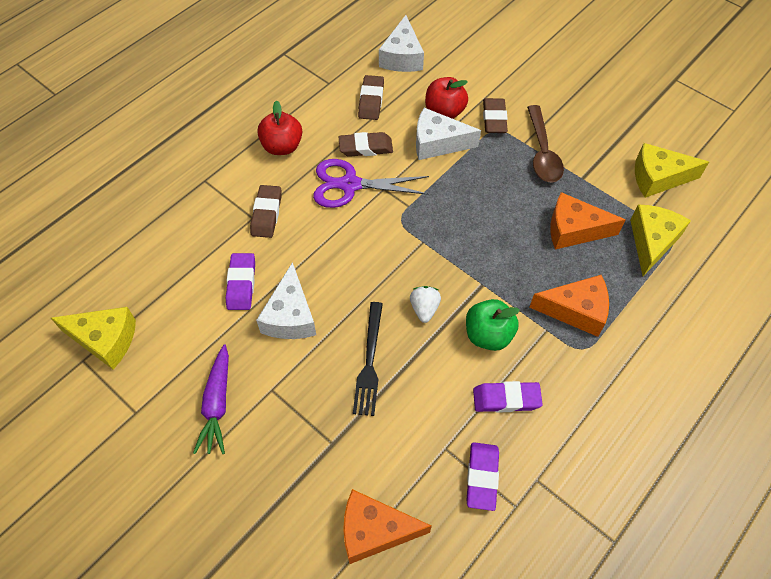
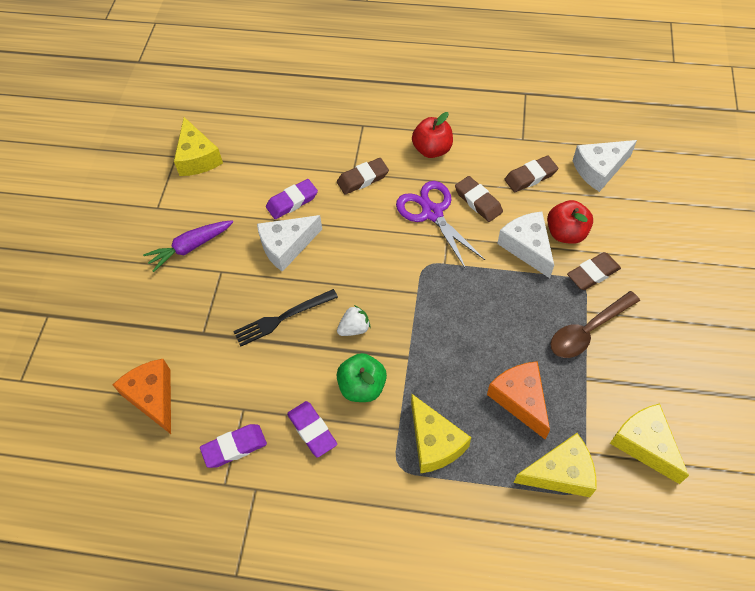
camera: 60 degrees right, 0 degrees up
(576, 310) = (434, 442): orange cheese -> yellow cheese

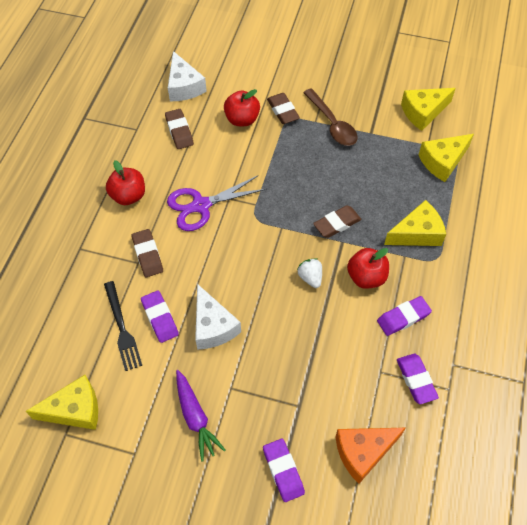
camera: 85 degrees left, 0 degrees up
(136, 326) = (283, 471): none -> purple eraser
(283, 318) = (292, 334): black fork -> black fork (122, 328)
(362, 387) = (366, 277): green apple -> red apple
(478, 201) = (196, 171): brown eraser -> brown eraser (337, 224)
(520, 399) = (385, 174): orange cheese -> none
(527, 247) = (250, 146): white cheese -> none
(560, 473) = (442, 162): yellow cheese -> yellow cheese turned 120 degrees counterclockwise

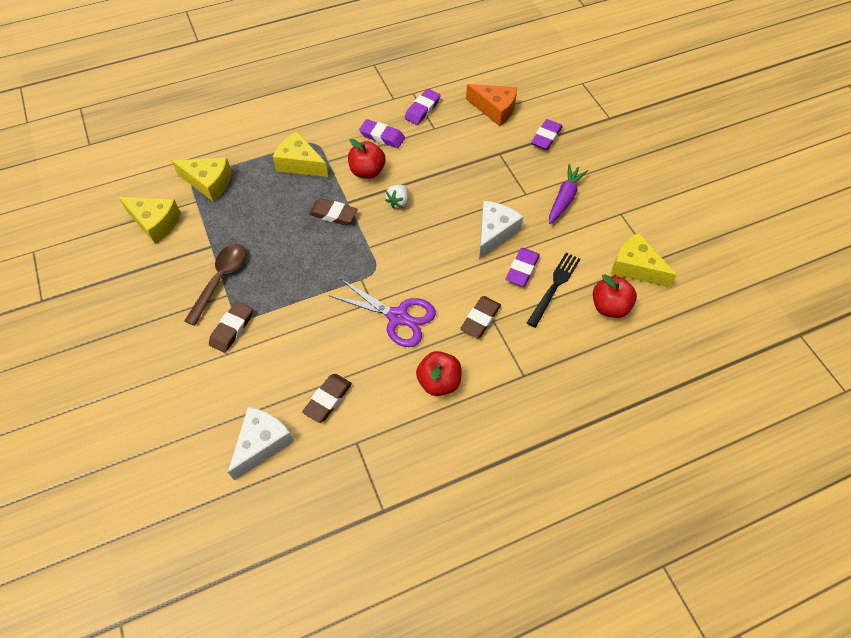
camera: 130 degrees left, 0 degrees up
(242, 119) = (269, 355): red apple -> red apple (609, 307)

